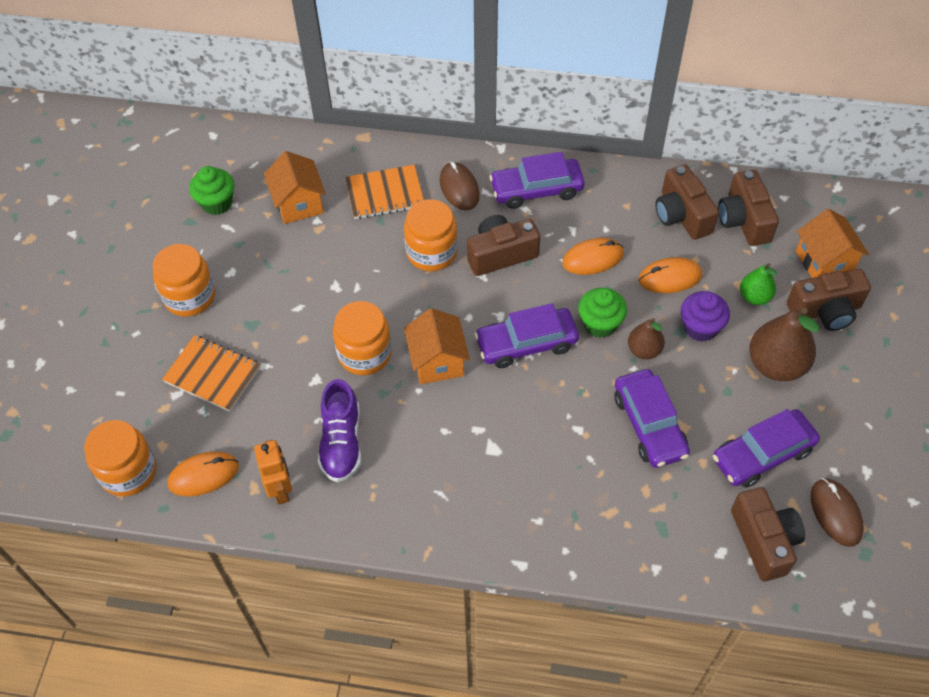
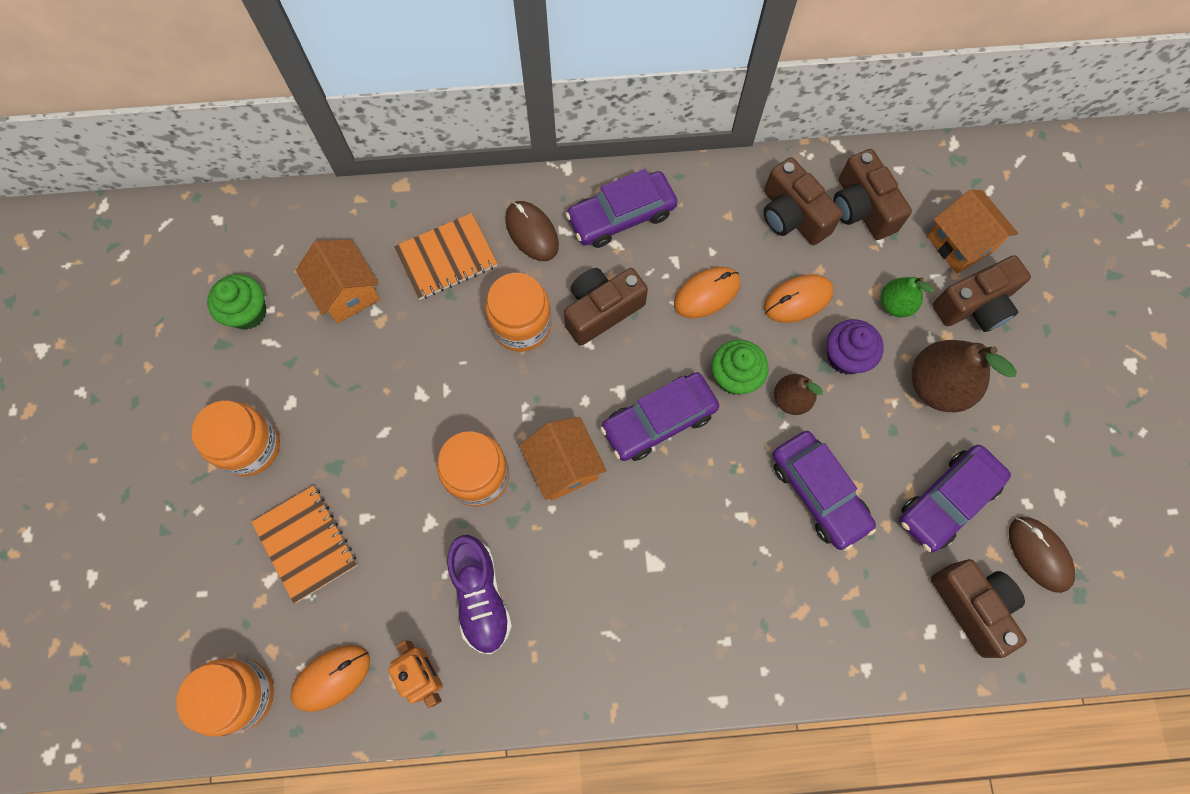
camera: 15 degrees left, 15 degrees up
(212, 374) = (306, 544): orange notebook -> orange notebook turned 45 degrees clockwise

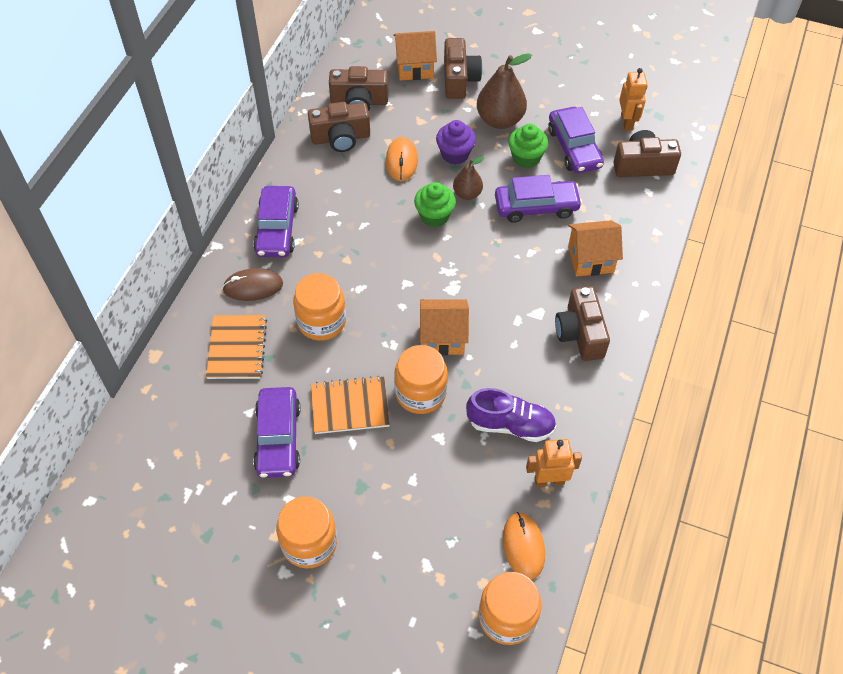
camera: 65 degrees left, 15 degrees down
(248, 312) = (191, 505): green cupcake -> green cupcake (526, 158)
(306, 544) = (411, 528): orange notebook -> orange notebook (350, 406)
(347, 292) = (221, 426): orange house -> orange house (590, 259)
(601, 310) = (341, 269): brown camera -> brown camera (580, 333)
(659, 421) = (441, 270): purple car -> purple car (278, 438)
(706, 293) = (366, 206): orange mouse -> none
(895, 304) = (435, 115): green pear -> none
(1039, 554) = (627, 122): brown mouse -> orange robot

